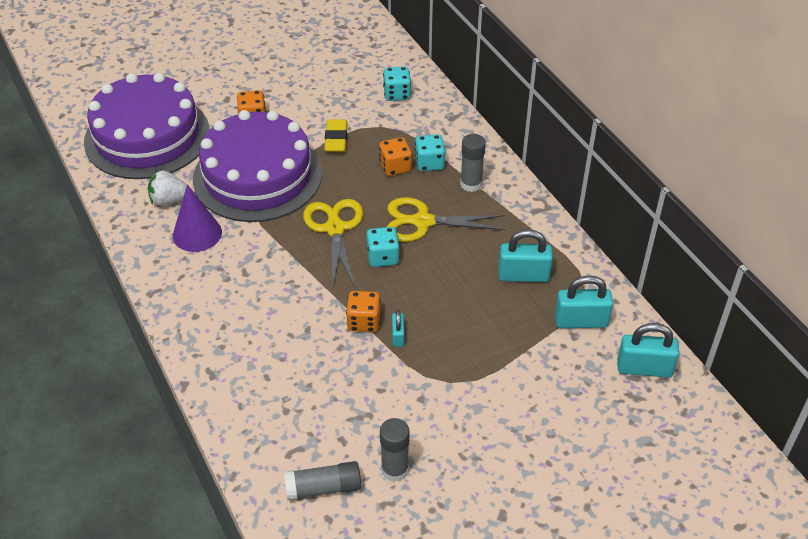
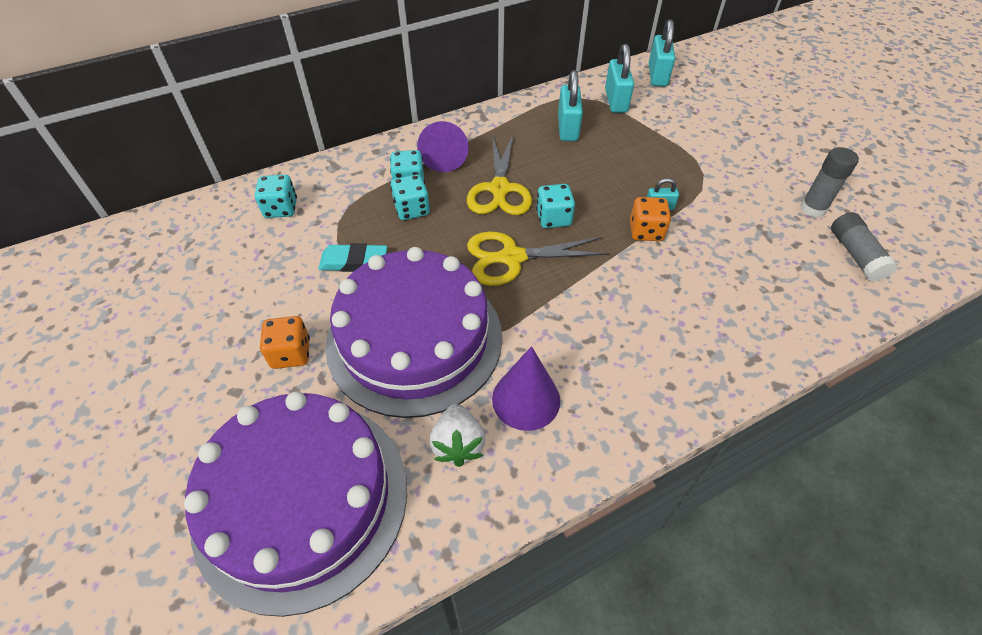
camera: 90 degrees left, 5 degrees up
(336, 139) = (354, 261): yellow eraser -> turquoise eraser
(395, 167) = (412, 210): orange dice -> turquoise dice
(471, 184) = (444, 155): grey glue stick -> purple cone

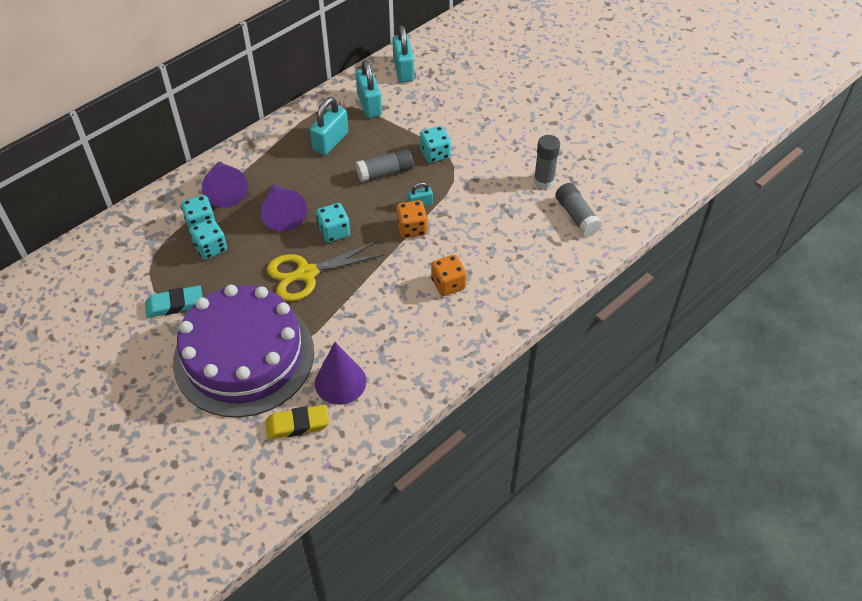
camera: 15 degrees left, 0 degrees up
(281, 209) = (93, 270): turquoise dice -> turquoise dice (435, 154)
(291, 353) = (148, 389): orange dice -> orange dice (448, 284)
(301, 500) = (194, 487): purple cake -> none
(458, 444) = (297, 424): white strawberry -> yellow eraser
(499, 189) = (282, 213): yellow scissors -> purple cone
(568, 128) = (330, 141): turquoise padlock -> turquoise padlock turned 45 degrees clockwise
(623, 167) = (385, 172): none -> grey glue stick

